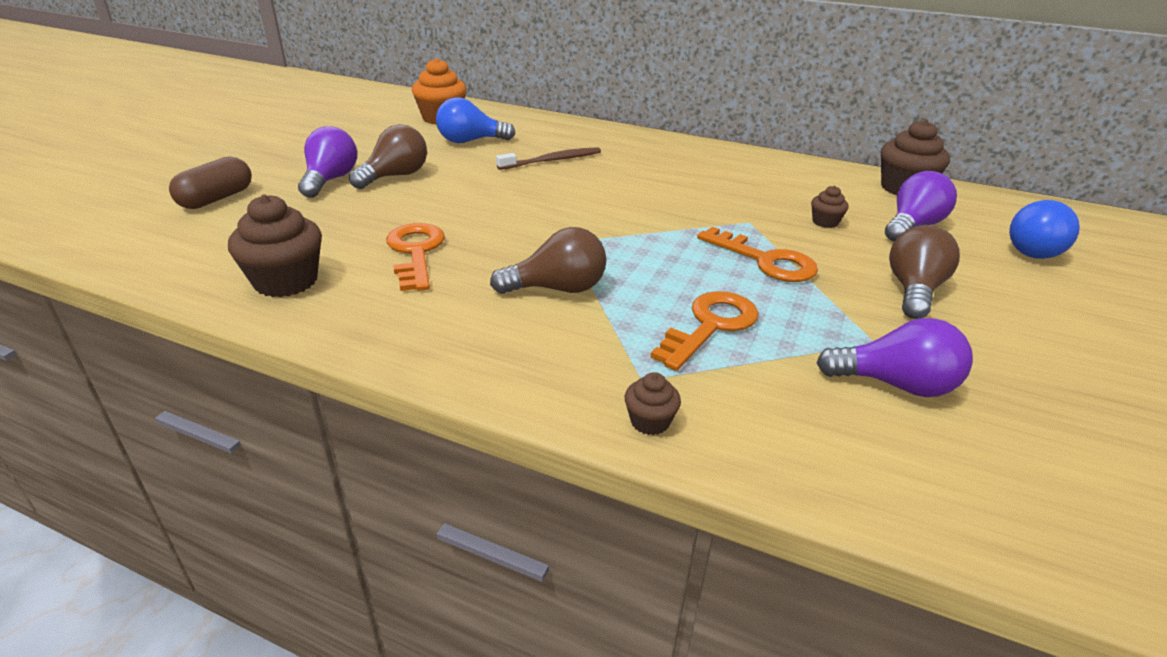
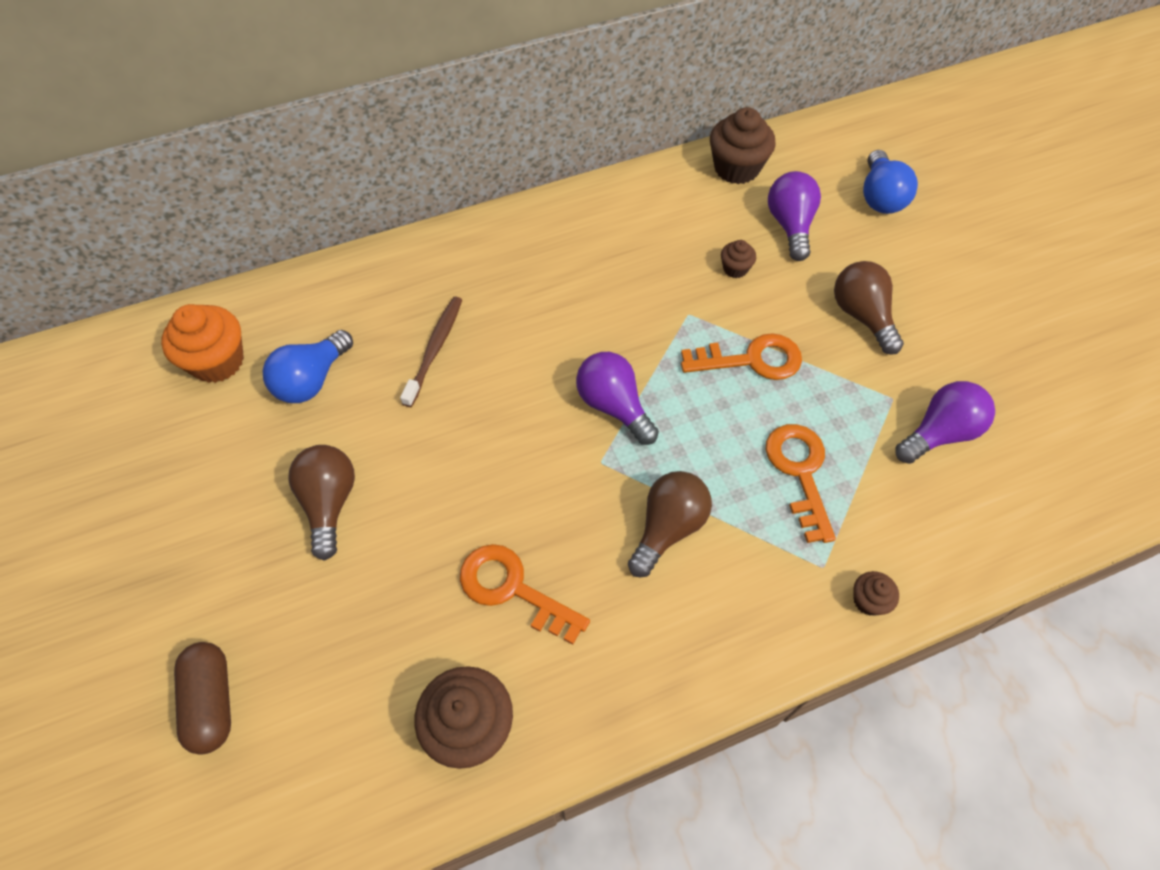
camera: 45 degrees left, 25 degrees up
(330, 180) = (276, 567): purple light bulb -> purple light bulb (613, 406)

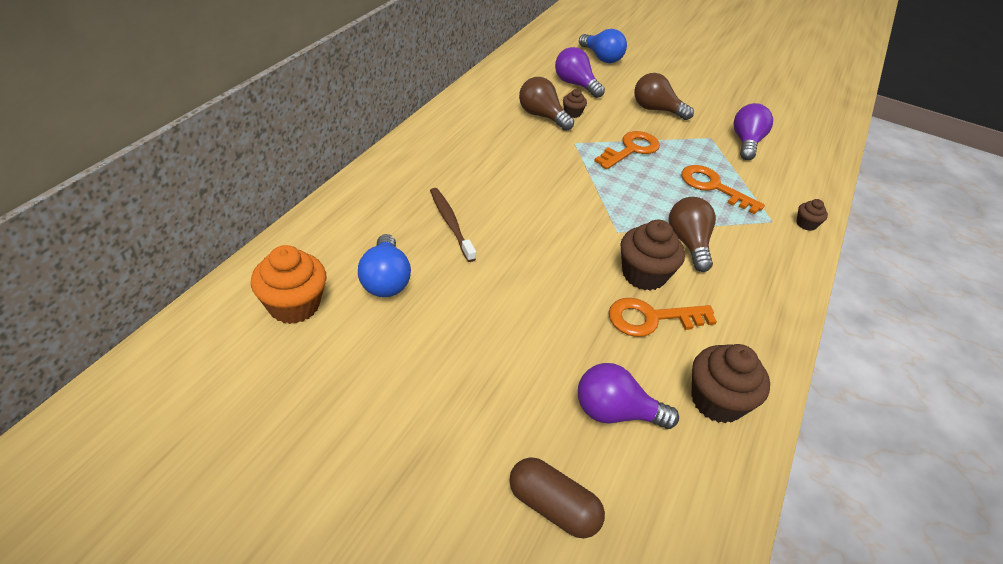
camera: 45 degrees left, 15 degrees down
(329, 503) = (486, 341): brown light bulb -> brown light bulb (542, 116)
(613, 406) = (591, 202): purple light bulb -> purple light bulb (615, 412)
(736, 168) = (516, 68): brown cupcake -> brown cupcake (644, 274)

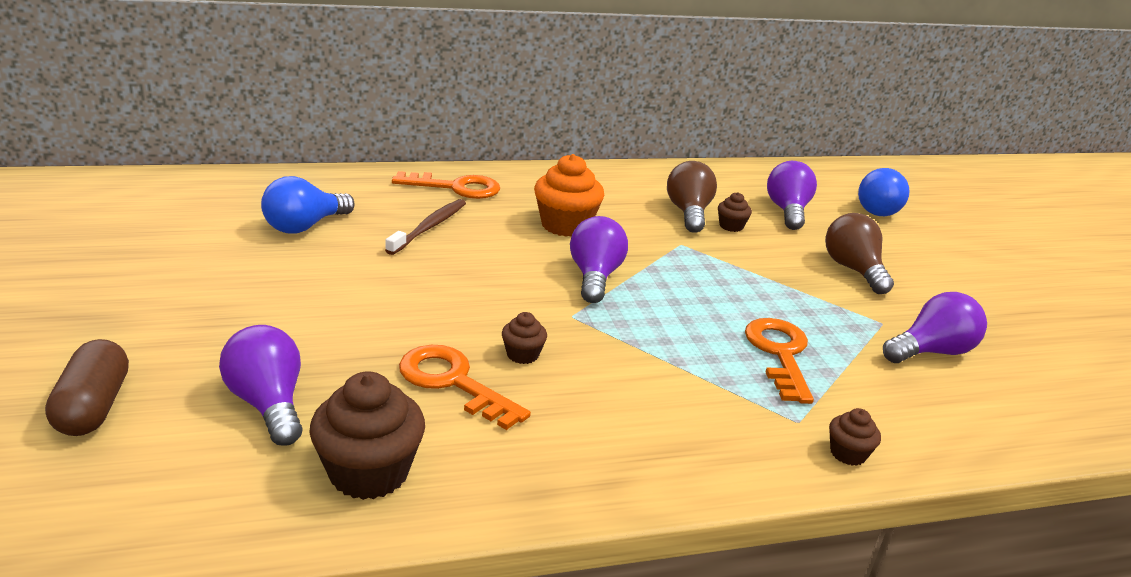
camera: 50 degrees right, 15 degrees down
(294, 305) = (222, 203): orange cupcake -> orange cupcake (565, 225)
(583, 196) = (595, 277): none -> purple light bulb
(631, 149) = (739, 278): orange key -> orange key (456, 188)
(644, 274) = (522, 354): brown cupcake -> brown cupcake, size x0.51
(688, 243) = (631, 368): brown light bulb -> none

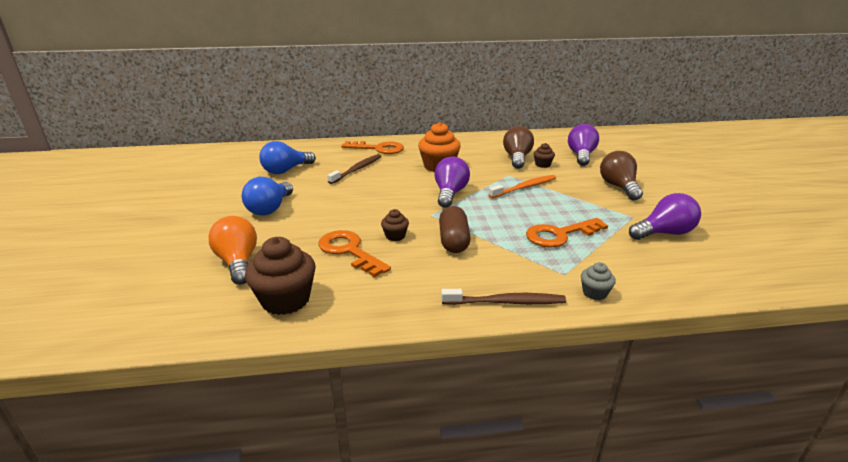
camera: 10 degrees right, 0 degrees up
(93, 407) = (141, 264): brown capsule -> brown capsule (454, 241)
(268, 404) = (238, 262): purple light bulb -> orange light bulb
(711, 268) = (525, 187): none -> orange toothbrush
(721, 471) = (506, 302): none -> brown toothbrush
(780, 354) = (559, 235): orange key -> orange key turned 120 degrees counterclockwise
(848, 453) = (594, 293): brown cupcake -> grey cupcake
(875, 209) = (640, 153): blue light bulb -> blue light bulb (270, 209)

